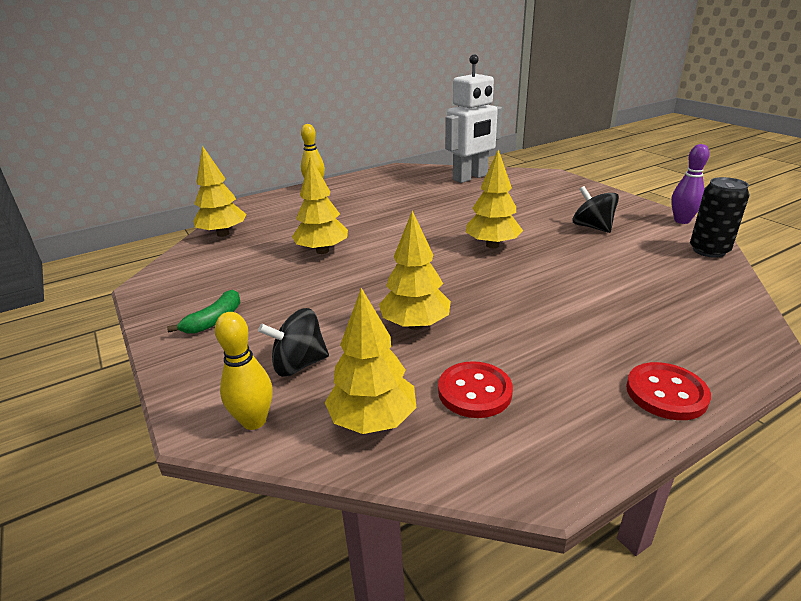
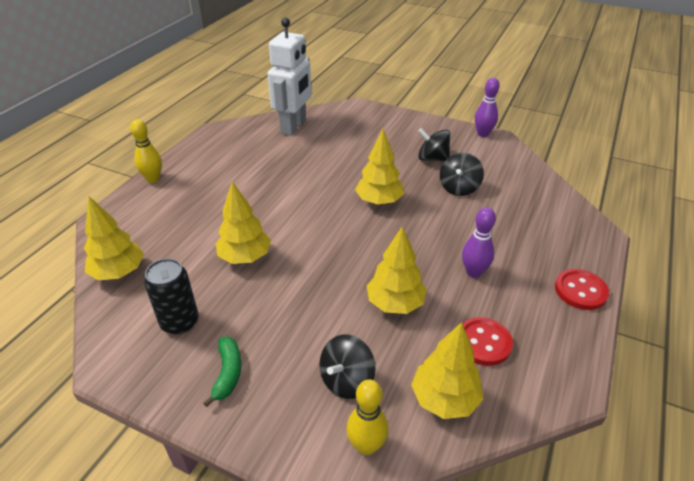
camera: 35 degrees left, 10 degrees up
(534, 329) = (473, 272): none -> purple bowling pin
(598, 257) = (459, 188): none -> black spinning top
(709, 250) = (518, 159): black can -> black can (180, 322)

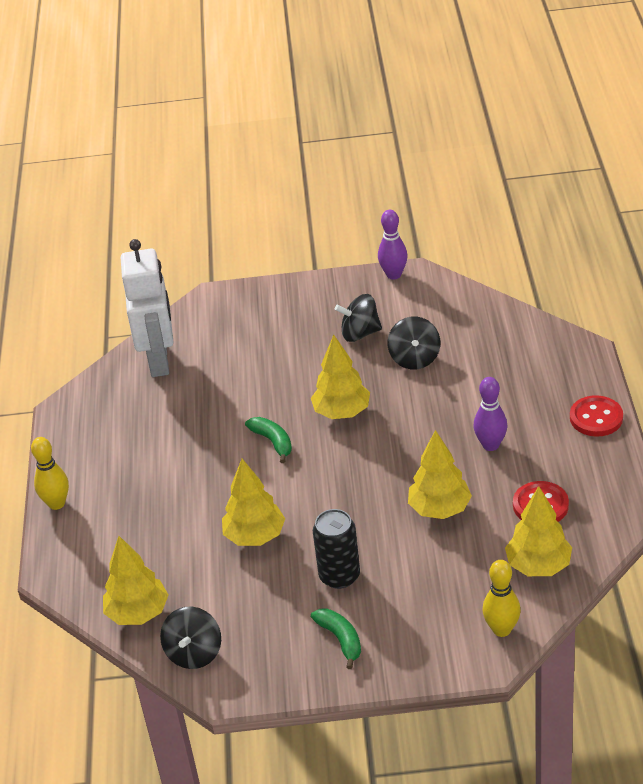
camera: 25 degrees left, 0 degrees up
(180, 322) = (252, 624): black can -> black can (339, 576)
(316, 200) = (273, 442): none -> green banana
(347, 380) = (448, 592): black spinning top -> black spinning top (194, 653)

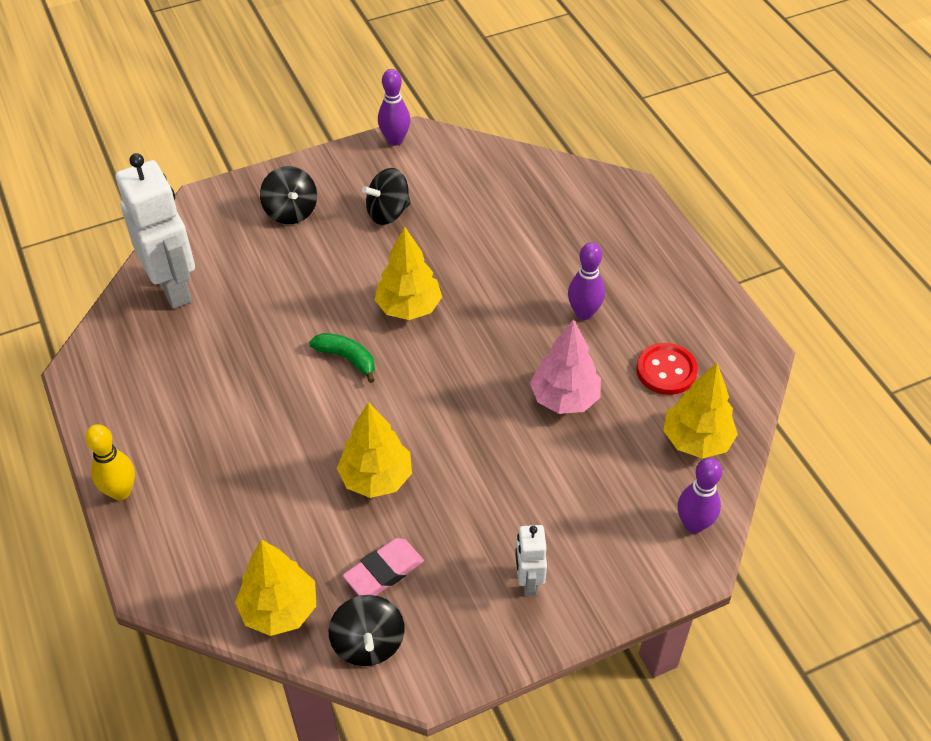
camera: 25 degrees left, 10 degrees up
(229, 605) = (384, 571): none -> pink eraser
(339, 576) = (492, 504): black can -> none
(341, 639) = (528, 581): green banana -> white robot
(414, 358) = (459, 230): black spinning top -> black spinning top (291, 211)
(439, 509) = (564, 398): yellow tree -> pink tree
(501, 629) = (693, 524): yellow bowling pin -> purple bowling pin
(596, 418) = (675, 260): red button -> none

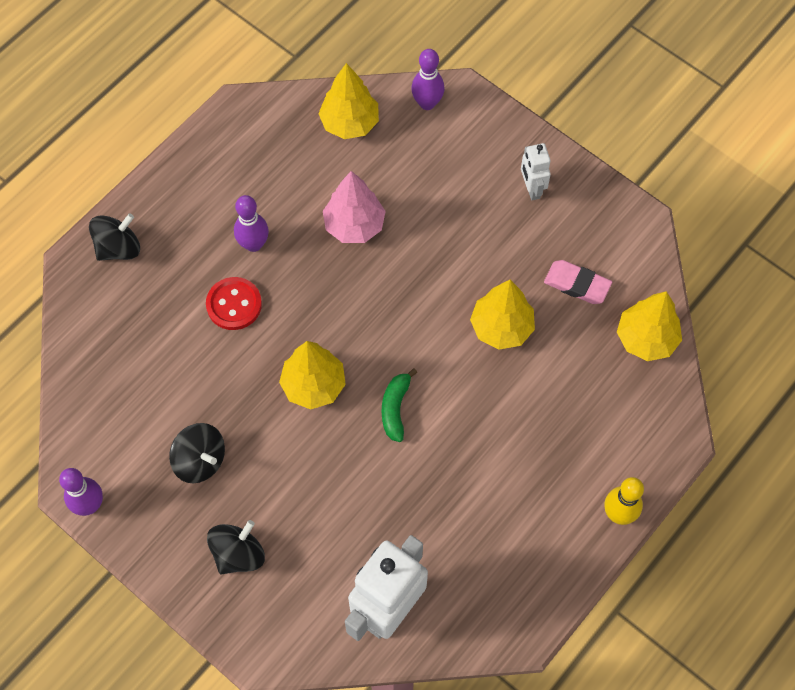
camera: 115 degrees left, 15 degrees up
(368, 643) = (636, 268): black spinning top -> black spinning top (118, 248)
(528, 581) = (531, 189): white robot -> white robot turned 105 degrees clockwise
(666, 370) = (289, 164): red button -> red button (234, 304)

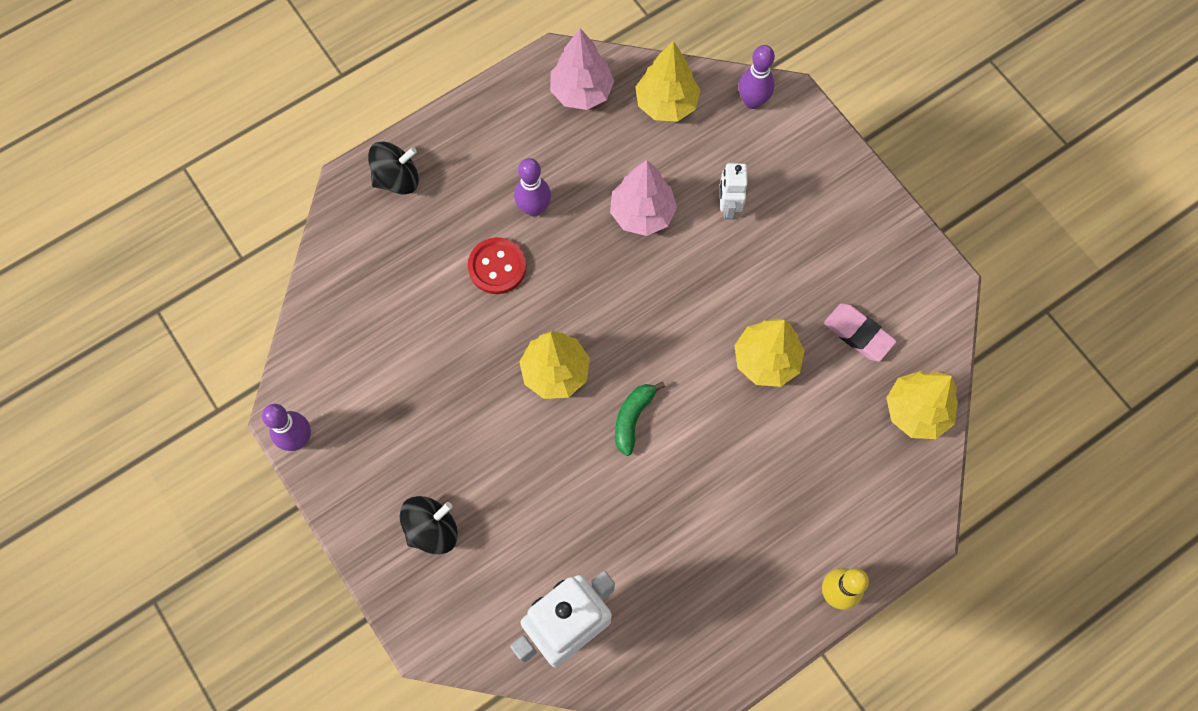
camera: 15 degrees right, 5 degrees up
(200, 460) = (420, 421): black spinning top -> none
(269, 130) = (581, 91): none -> pink tree
(531, 189) = (838, 219): white robot -> white robot (728, 207)

